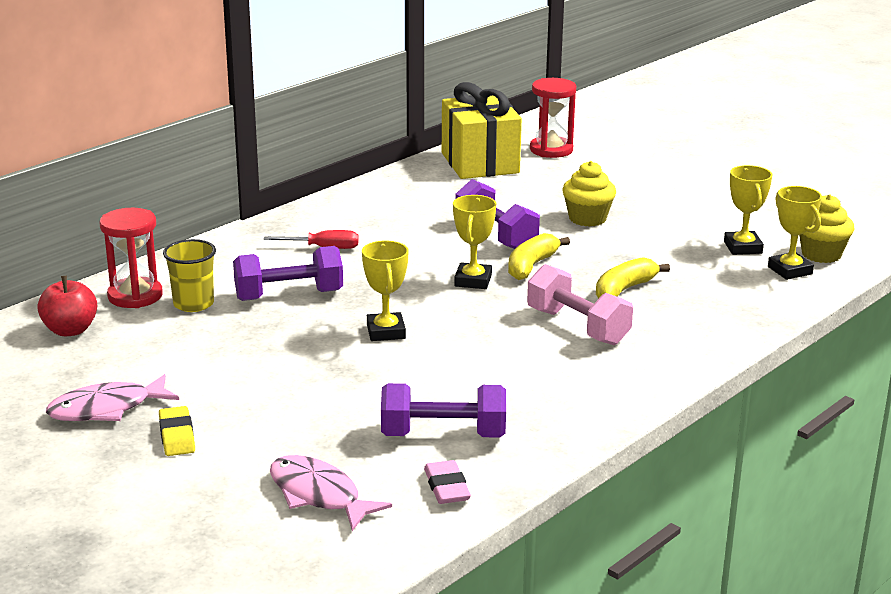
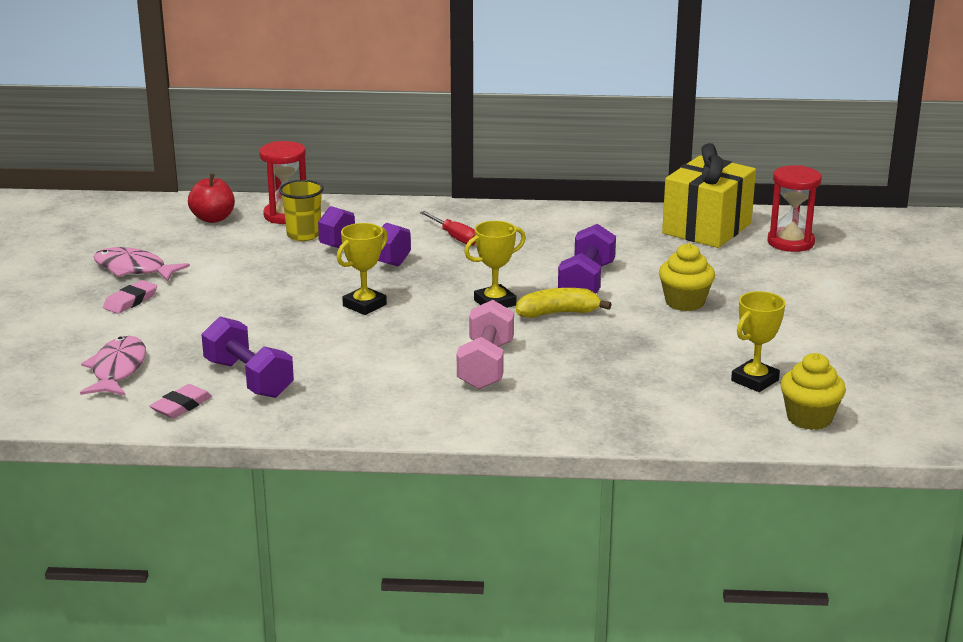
camera: 50 degrees right, 0 degrees up
(177, 436) = (130, 301): yellow eraser -> pink eraser
(624, 289) = (581, 361): yellow banana -> none
(790, 270) = (747, 415): yellow trophy -> none

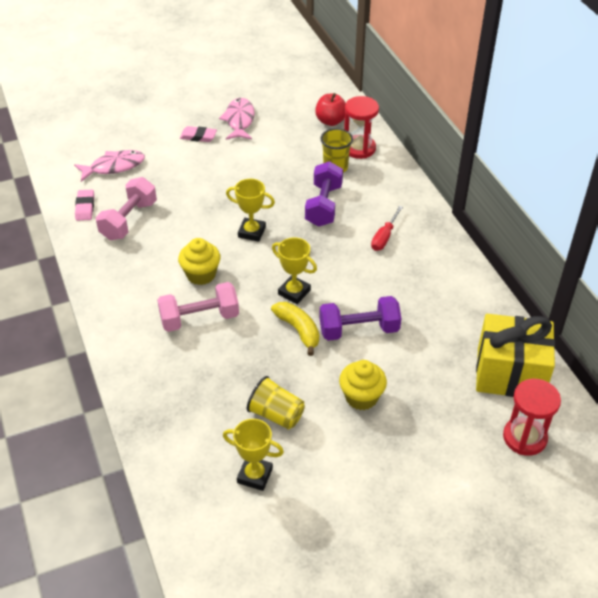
camera: 65 degrees right, 20 degrees up
(181, 406) = (85, 207): pink eraser -> pink eraser turned 75 degrees clockwise
(249, 379) = (129, 220): purple dumbbell -> pink dumbbell
(676, 351) = (276, 414): none -> yellow cup
(809, 418) = (211, 525): yellow cupcake -> yellow cupcake (201, 274)

